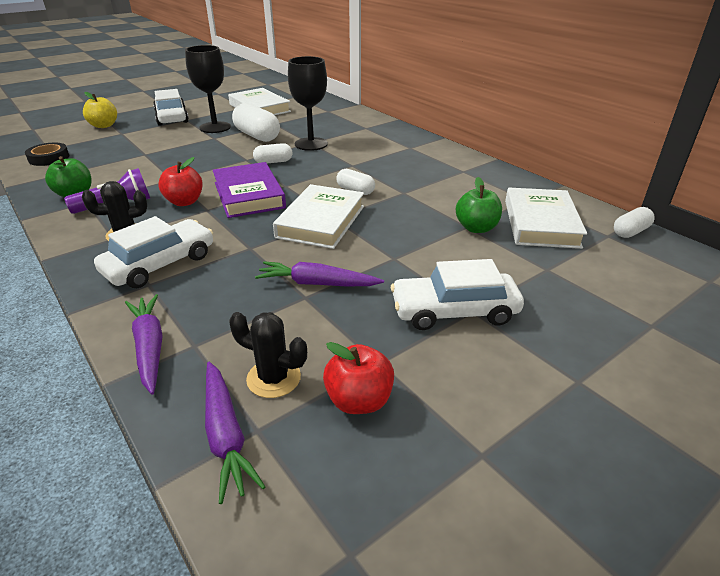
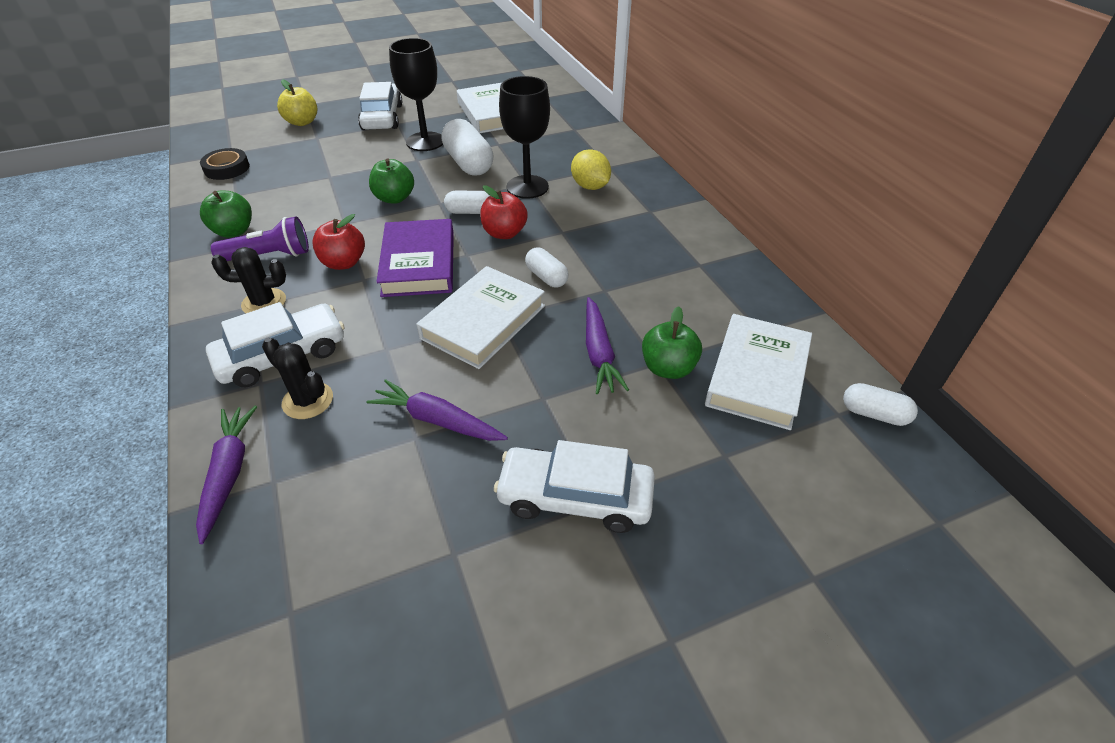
camera: 15 degrees right, 10 degrees up
(207, 161) = (394, 198): none -> green apple
(226, 435) = (257, 611): purple carrot -> purple carrot (599, 353)
(273, 378) = (334, 548): black cactus -> black cactus (308, 400)
(358, 139) = (590, 186): none -> yellow lemon
(359, 400) = (408, 602): red apple -> red apple (504, 233)
(630, 232) = (874, 414): white capsule -> white capsule turned 45 degrees clockwise

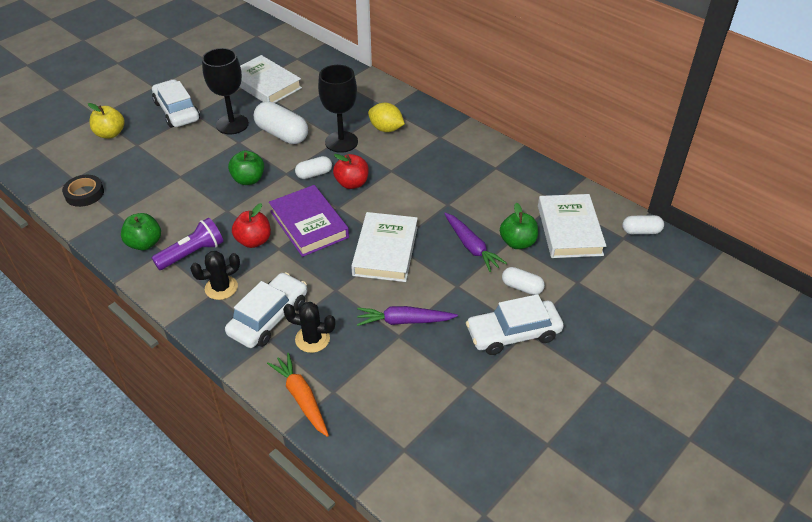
camera: 25 degrees left, 0 degrees up
(229, 473) = (301, 398): purple carrot -> orange carrot
(546, 277) = (404, 207): white capsule -> white capsule (522, 287)

